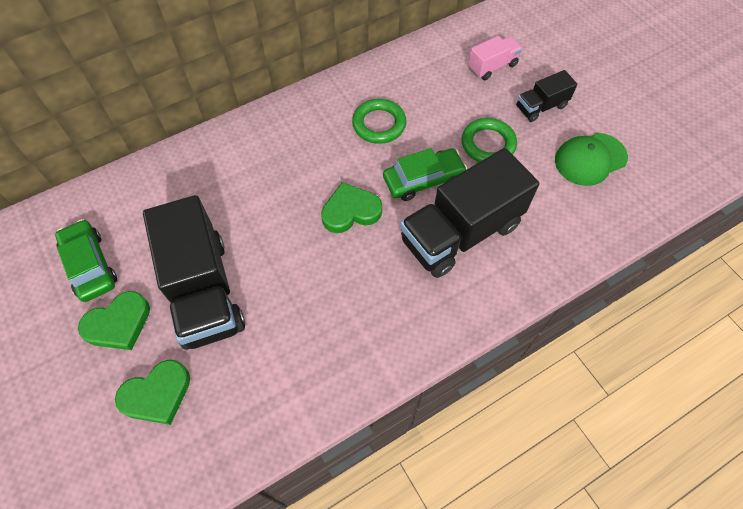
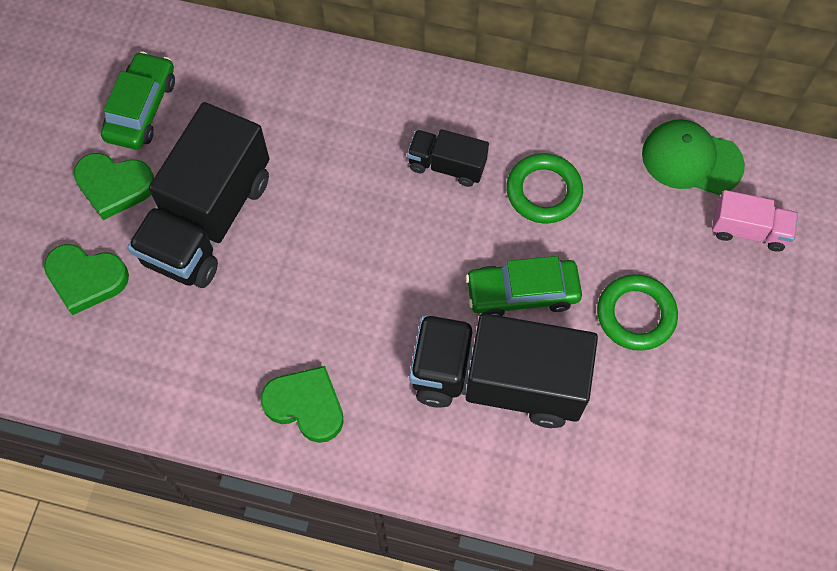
camera: 45 degrees right, 5 degrees up
(350, 211) = (414, 260): green heart -> green heart (306, 405)
(423, 180) = (522, 292): green car -> green car turned 150 degrees clockwise
(541, 107) = (749, 325): black truck -> black truck (447, 165)
(590, 159) = (732, 433): green cap -> green cap (691, 159)

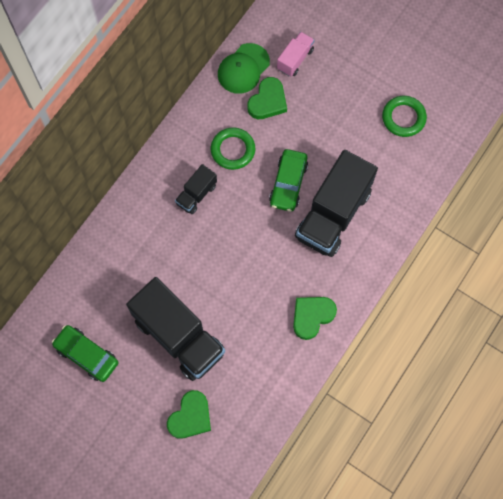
camera: 70 degrees left, 5 degrees up
(114, 186) = (135, 385): green heart -> green heart (268, 101)
(636, 315) = (321, 133): green ring -> green ring (403, 118)

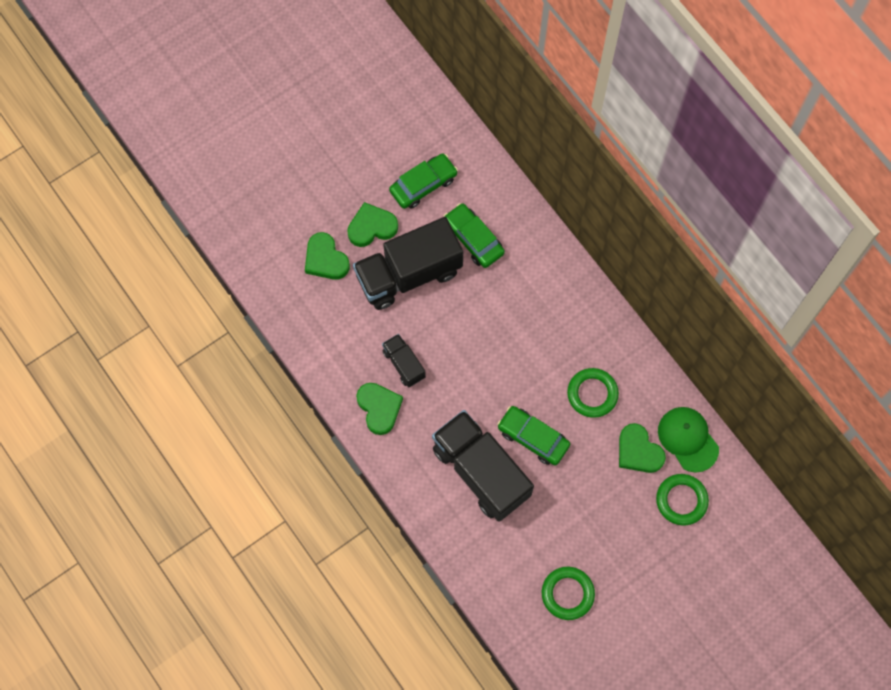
camera: 110 degrees right, 0 degrees up
(126, 292) = (473, 239): none -> green car
(144, 386) = (372, 227): none -> green heart
(196, 194) = (554, 340): black truck -> black truck (404, 364)
(295, 59) = (681, 500): pink truck -> green ring

